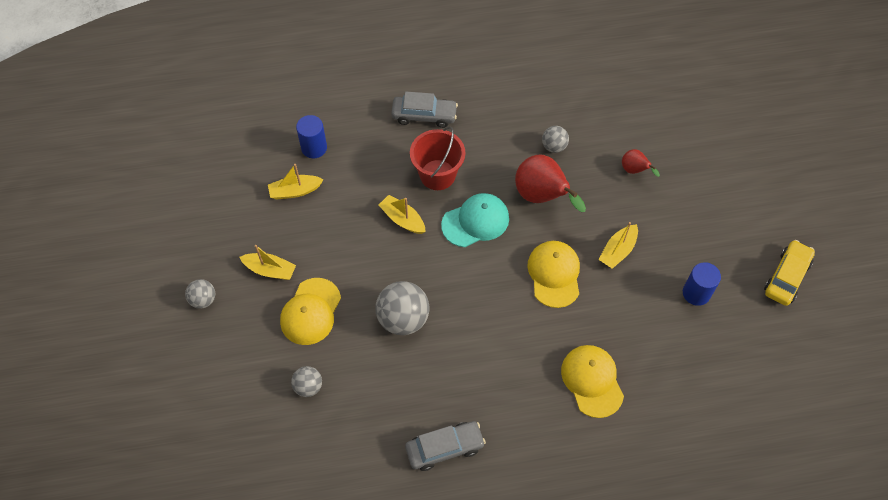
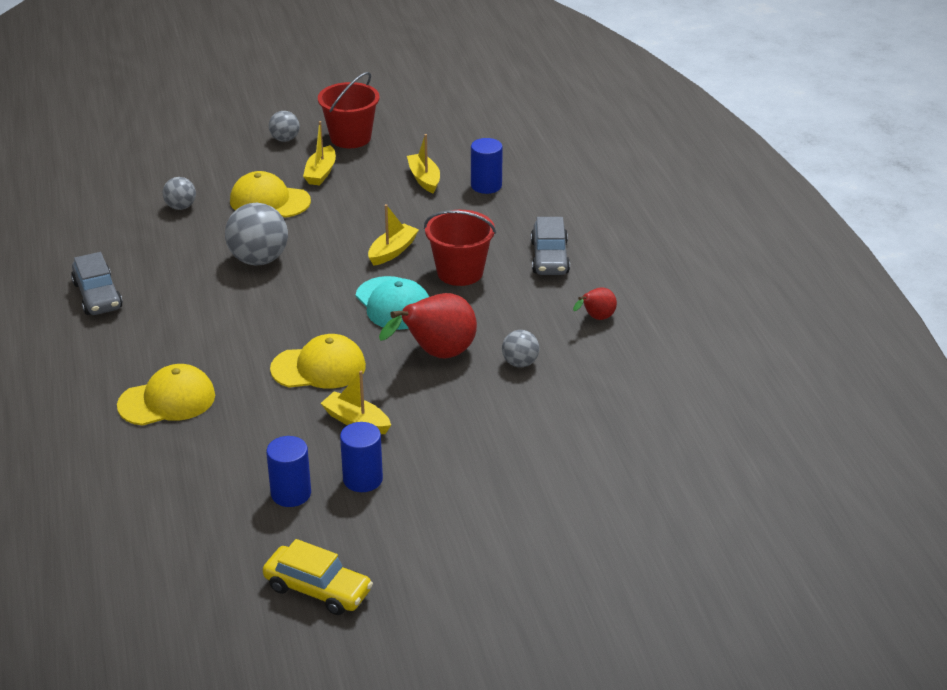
camera: 85 degrees right, 25 degrees down
(213, 245) = (350, 138): none -> red bucket
(634, 170) = (491, 437): red pear -> red pear (596, 318)
(680, 248) = (362, 479): none -> blue cylinder

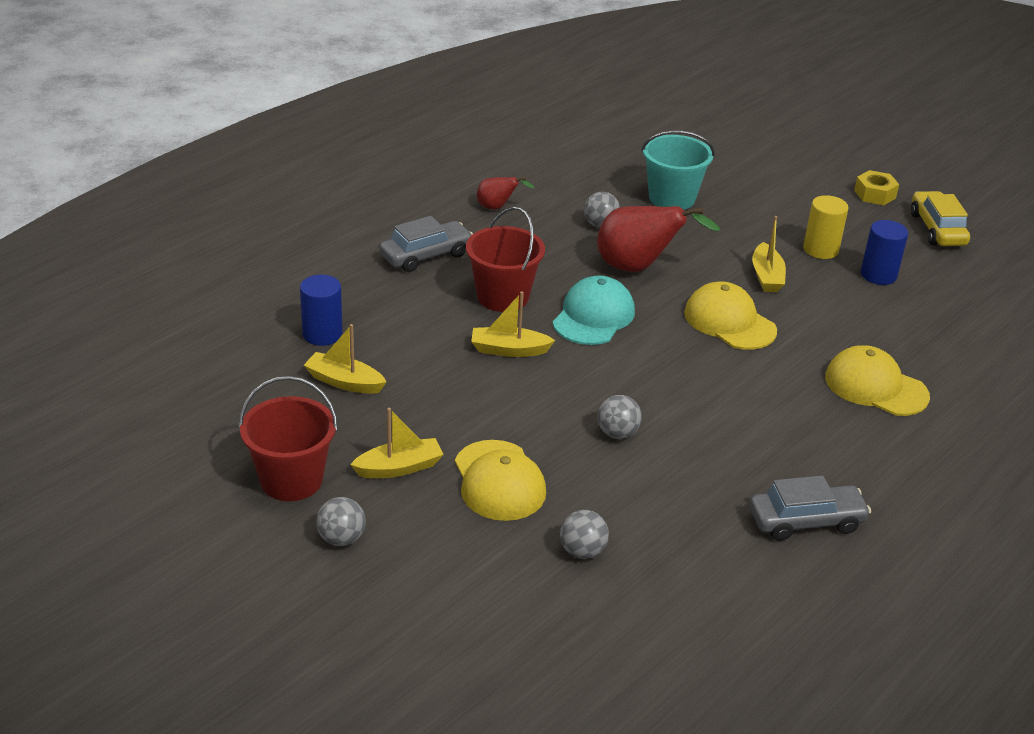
camera: 125 degrees left, 0 degrees up
(97, 296) = (806, 521): grey car -> grey car turned 45 degrees clockwise
(259, 260) = (617, 433): grey ball -> grey ball, size x0.55
(362, 479) = (820, 250): blue cylinder -> yellow cylinder
(419, 583) = (875, 194): none -> yellow nut
(424, 179) = (344, 382): yellow boat -> yellow boat turned 75 degrees clockwise
(530, 428) = (671, 198): none -> turquoise bucket

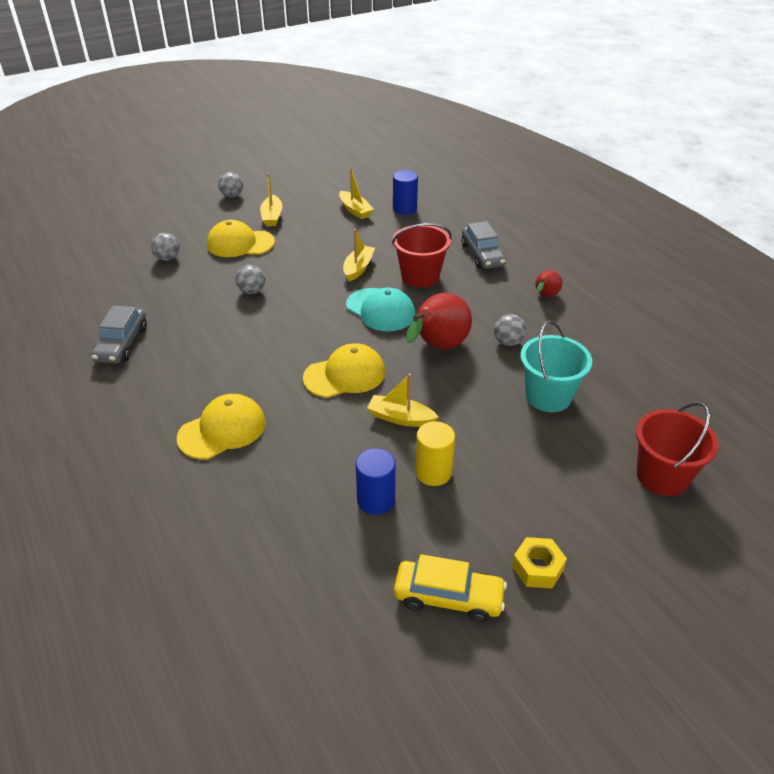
camera: 110 degrees right, 5 degrees up
(291, 480) = (283, 188): red bucket -> red bucket (662, 476)
(344, 382) = (355, 210): yellow boat -> yellow boat turned 105 degrees clockwise

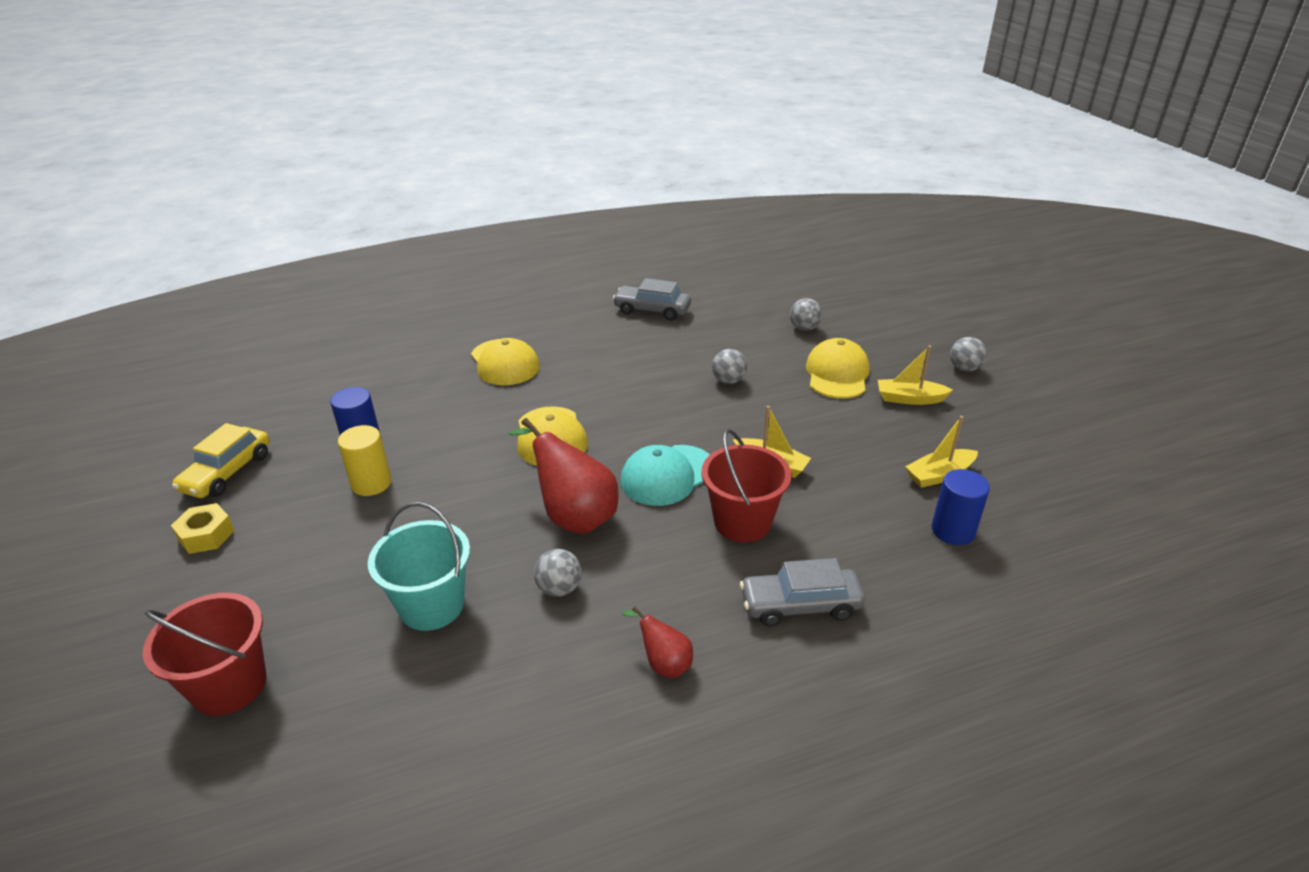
camera: 100 degrees right, 5 degrees down
(400, 418) = (462, 470): yellow boat -> none

